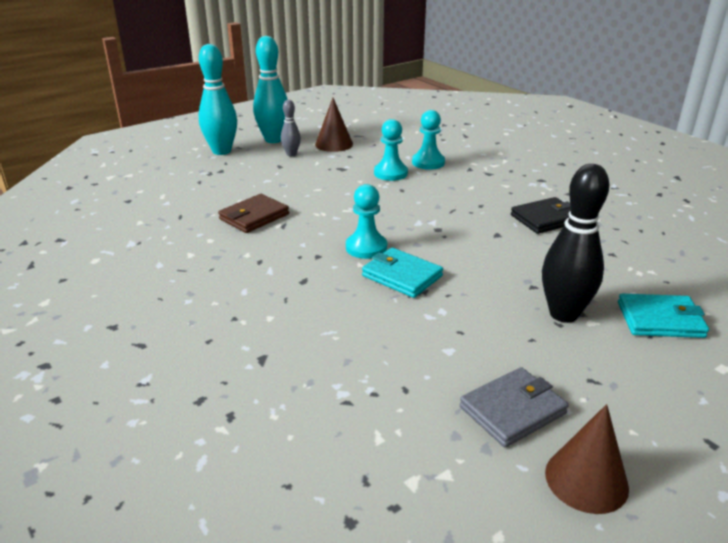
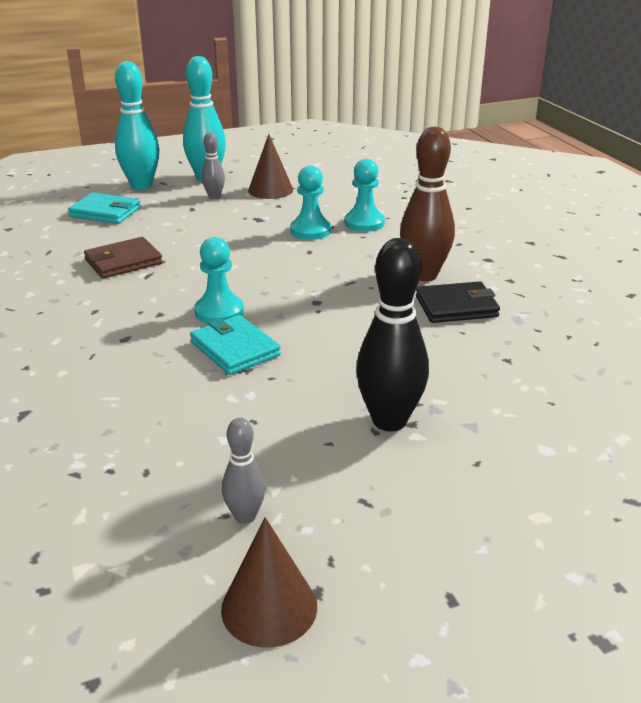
camera: 15 degrees right, 0 degrees up
(503, 198) = (424, 275): none -> brown bowling pin
(512, 410) = (245, 516): grey wallet -> grey bowling pin
(660, 320) = (504, 447): turquoise wallet -> turquoise wallet (105, 212)

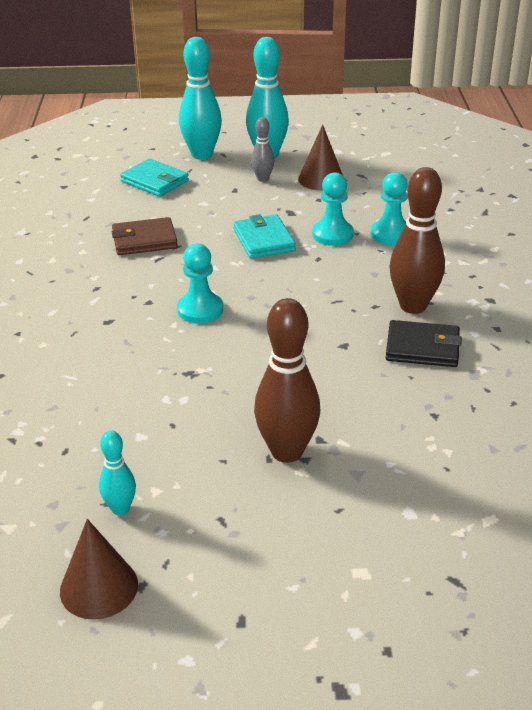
camera: 20 degrees right, 5 degrees up
(235, 349) = (194, 351): turquoise wallet -> turquoise wallet (264, 240)
(245, 516) = (120, 509): grey bowling pin -> turquoise bowling pin
(389, 421) = (287, 451): black bowling pin -> brown bowling pin

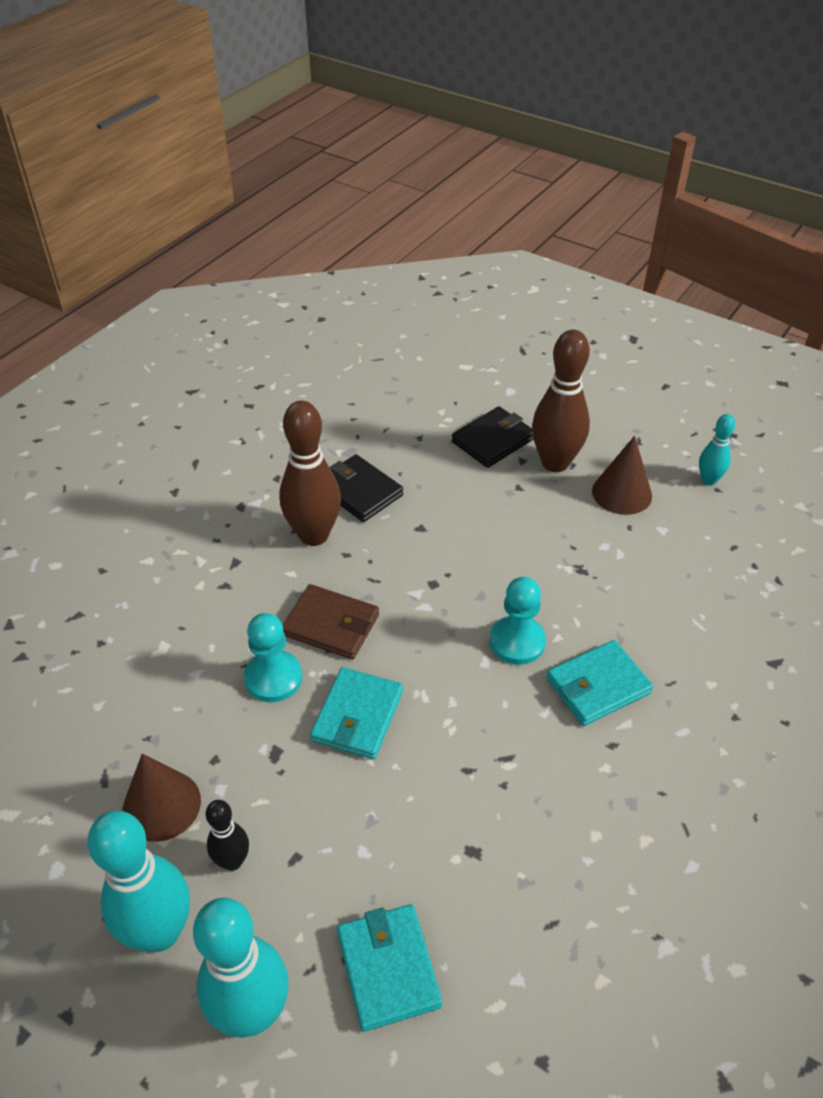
camera: 145 degrees left, 10 degrees up
(99, 587) = (747, 439): brown cone -> brown cone (622, 493)
(125, 310) = (598, 686): none -> turquoise wallet
(144, 240) = (501, 808): brown wallet -> brown wallet (331, 625)
(263, 179) = (232, 861): grey bowling pin -> black bowling pin
(366, 445) = (493, 440): none -> black wallet
(391, 234) = (214, 640): turquoise pawn -> none

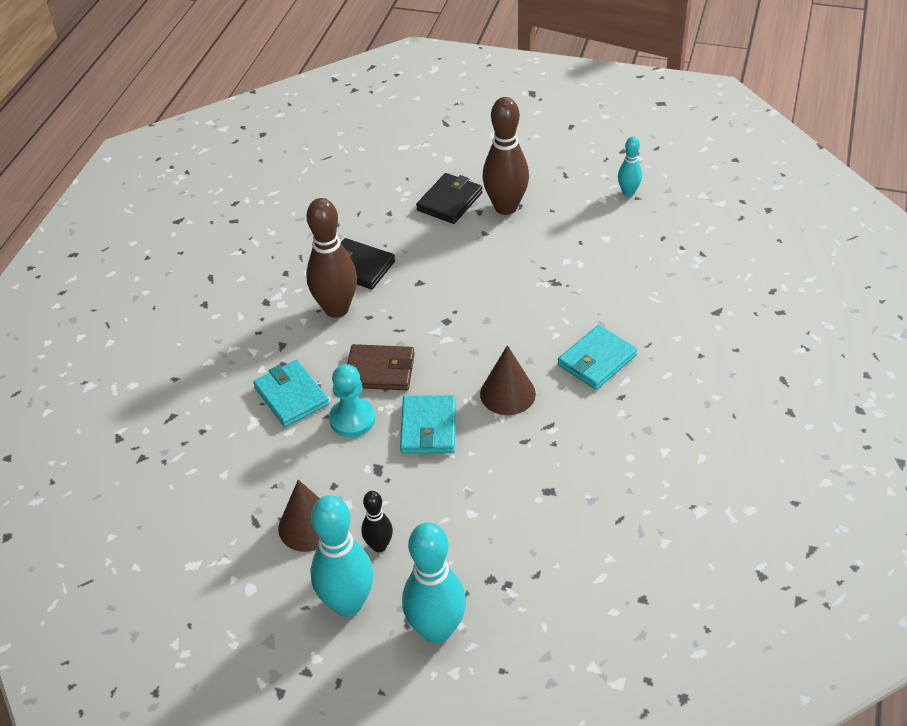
camera: 15 degrees left, 0 degrees up
(388, 968) = (519, 577): turquoise wallet -> turquoise wallet (291, 396)
(517, 642) = (526, 346): turquoise pawn -> none
(622, 493) = (566, 218): brown cone -> brown cone (507, 393)

